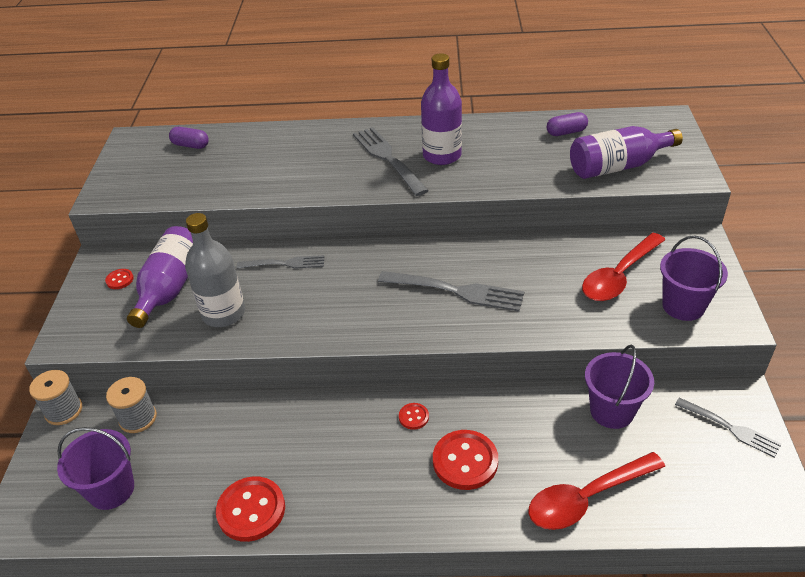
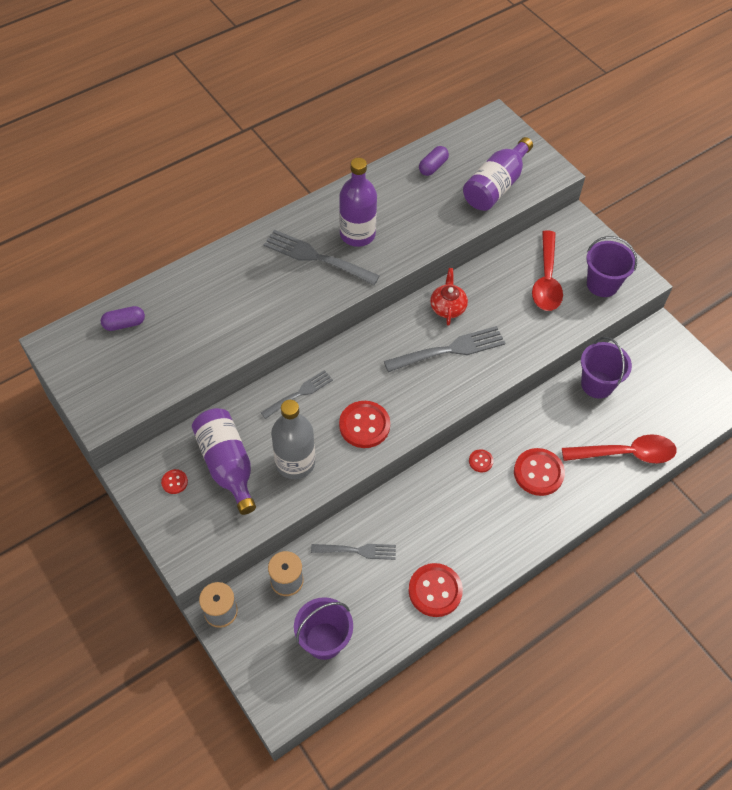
camera: 40 degrees left, 15 degrees up
(313, 314) = (364, 425): none -> red button
(489, 256) = (448, 307): none -> red teapot
(587, 498) = (625, 453): red spoon -> red spoon turned 120 degrees counterclockwise
(729, 428) = (669, 358): grey fork -> grey fork (357, 551)

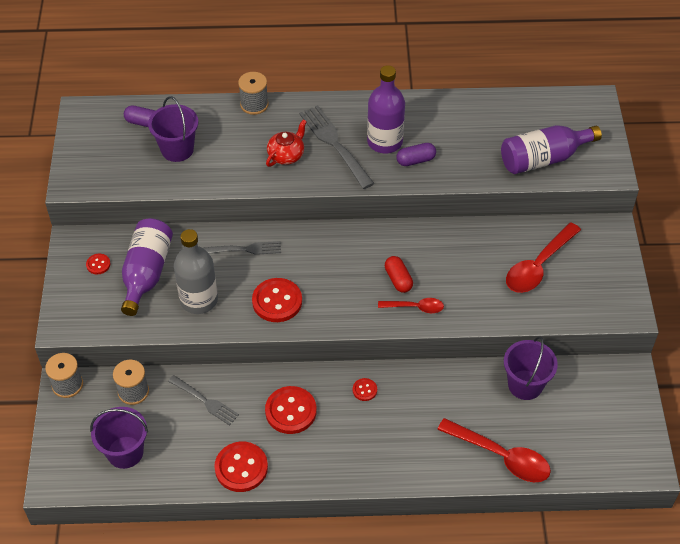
camera: 35 degrees right, 5 degrees down
(215, 256) = (254, 104): none -> grey spool
(433, 167) = (499, 116): purple capsule -> purple capsule (415, 160)
(448, 307) = (427, 244): red teapot -> red teapot (286, 155)
(448, 350) = (398, 279): grey fork -> red capsule
(481, 367) = (415, 307): none -> red spoon
(538, 473) = (407, 427): red button -> red button (290, 411)
(602, 284) = (588, 296): purple bucket -> purple bucket (177, 149)

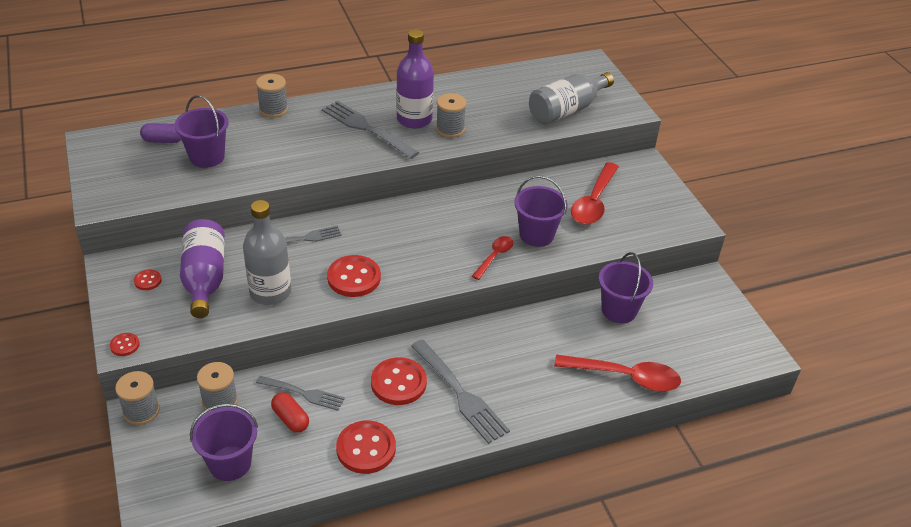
camera: 20 degrees left, 10 degrees down
(286, 155) = (322, 144): red teapot -> none
(341, 435) = (459, 393): none -> grey fork
(364, 390) = (466, 347): red button -> red button (125, 345)
(398, 279) = (468, 237): red capsule -> red capsule (291, 419)
(415, 160) = (450, 129): purple capsule -> grey spool
(415, 307) = (494, 257): red spoon -> red spoon turned 45 degrees counterclockwise
(465, 292) = (536, 235): none -> purple bucket
(543, 159) = (567, 110): purple bottle -> grey bottle

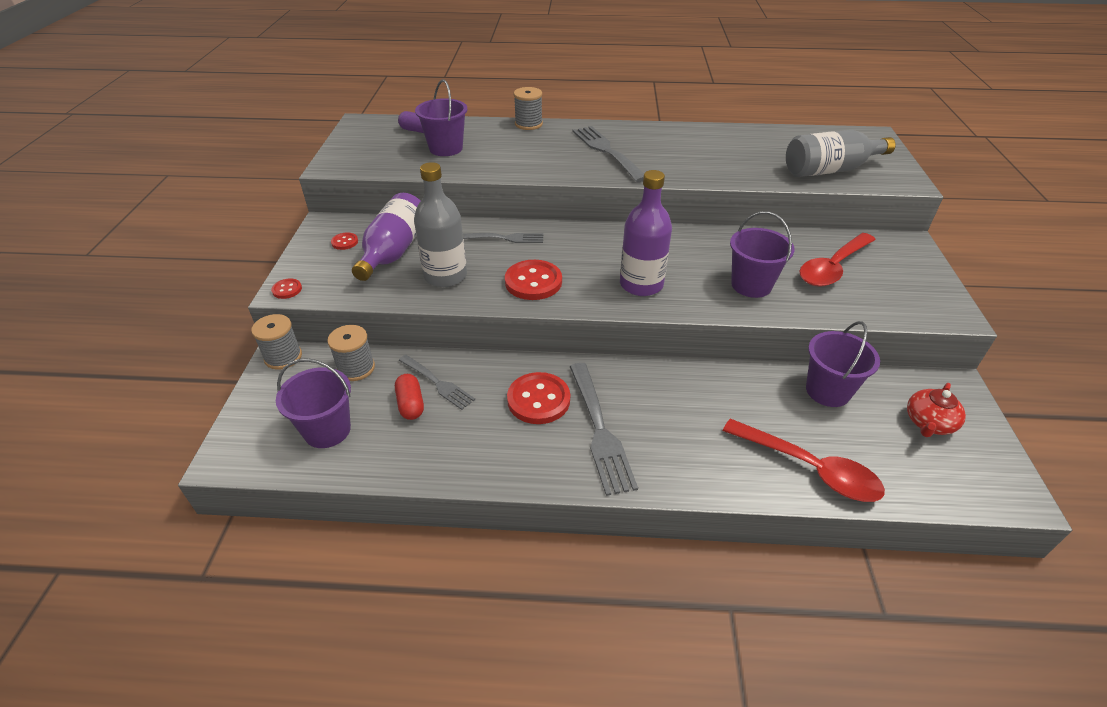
camera: 25 degrees right, 0 degrees up
(366, 448) = (468, 458): red button -> none
(414, 119) = (659, 152): purple bottle -> purple bottle (641, 284)
(450, 129) = (692, 165): grey spool -> none
(494, 257) = (693, 295): red spoon -> none
(695, 316) = (928, 423): none -> red teapot

